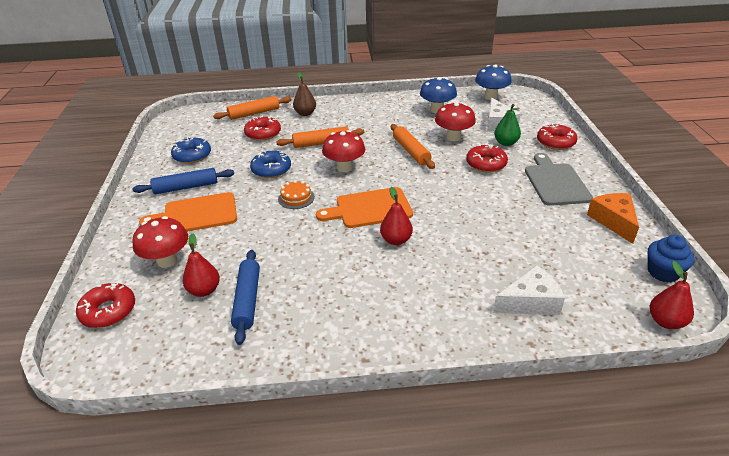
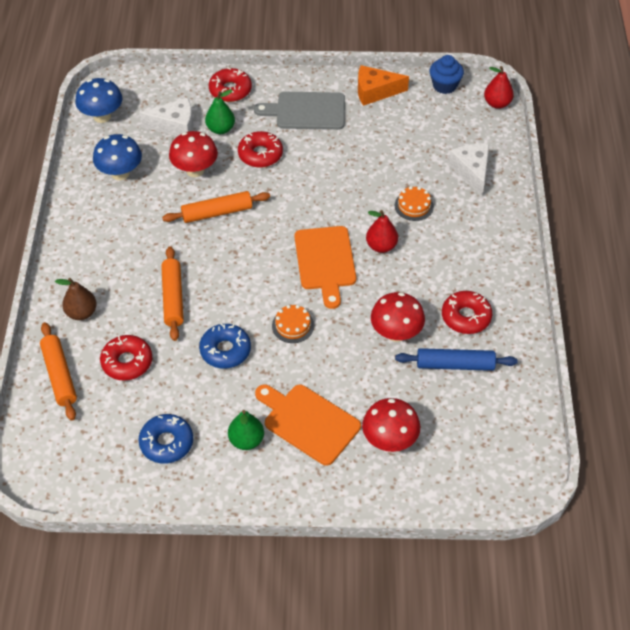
camera: 85 degrees left, 15 degrees up
(108, 311) = (461, 481): red donut -> red donut (466, 317)
(186, 187) = (246, 440): blue rolling pin -> green pear
(196, 214) = (308, 422): orange cutting board -> orange cutting board turned 135 degrees clockwise
(204, 290) = (438, 401): red pear -> none
(344, 167) = (238, 277): red mushroom -> red mushroom (396, 333)
(458, 259) = (414, 206): none -> orange cake

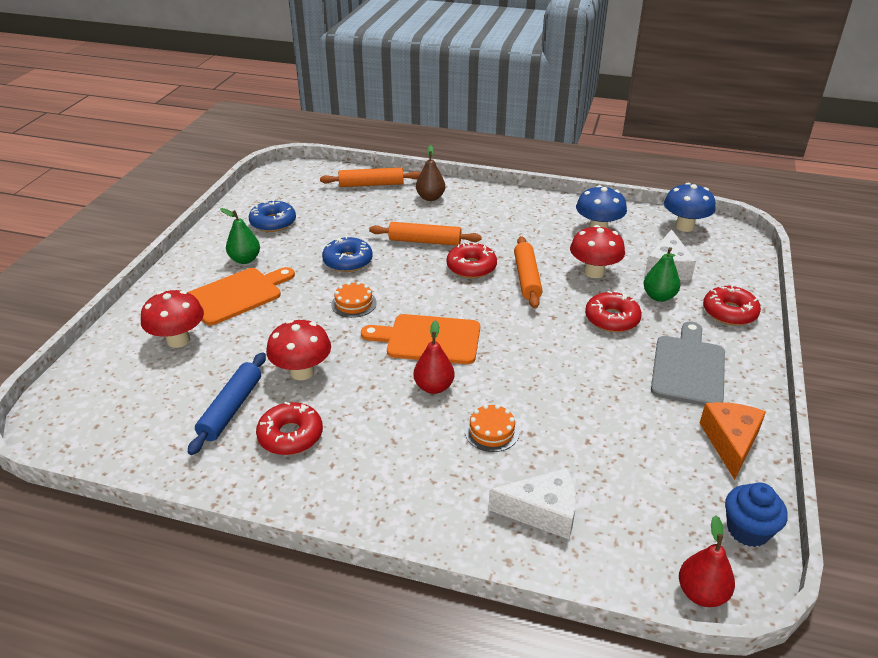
camera: 105 degrees right, 15 degrees down
(127, 362) = (366, 213): red donut -> red donut (471, 267)

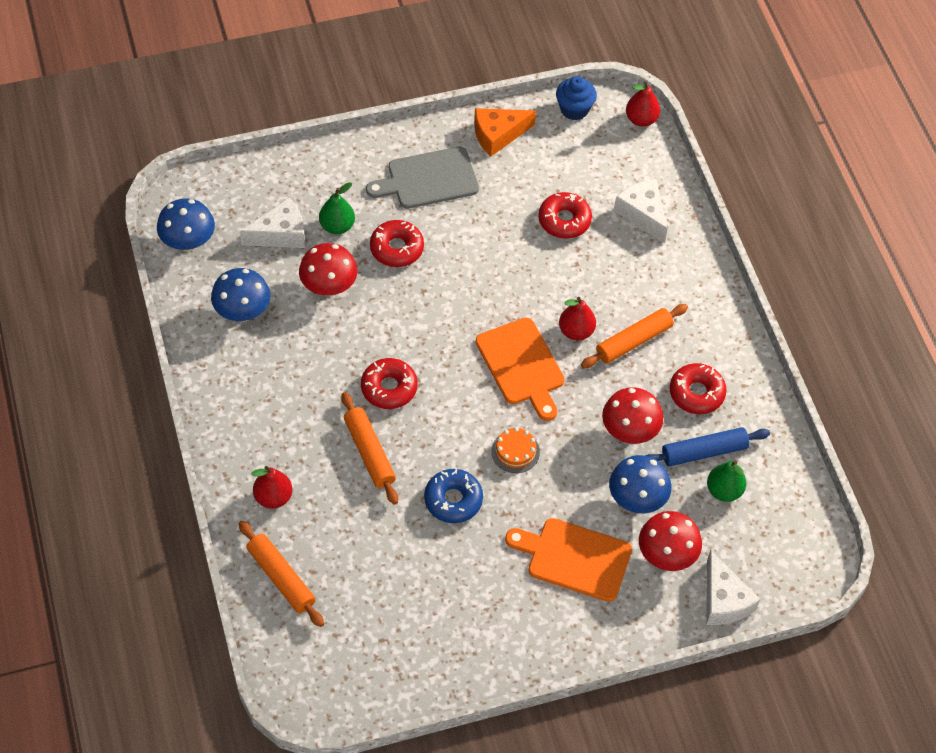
camera: 125 degrees left, 20 degrees up
(106, 352) = (723, 600): none -> white cheese
(240, 347) = (637, 499): none -> blue mushroom
(245, 259) = (517, 597): green pear -> green pear (724, 490)
(273, 222) = (432, 623): blue donut -> none
(430, 198) = (273, 497): brown pear -> red pear
(491, 431) = (594, 272): orange cake -> none
(527, 278) = (376, 335): orange rolling pin -> orange rolling pin (633, 341)
(729, 312) = (328, 171): red donut -> red donut (564, 220)

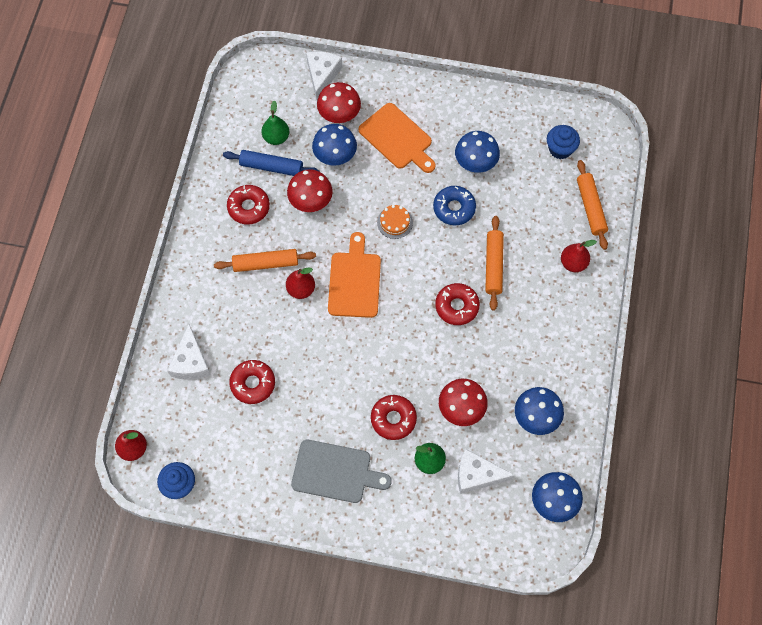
camera: 150 degrees left, 10 degrees up
(356, 641) = (560, 149): none -> blue cupcake
(457, 570) = (475, 163): none -> blue mushroom
(498, 135) = (256, 489): orange cheese -> none

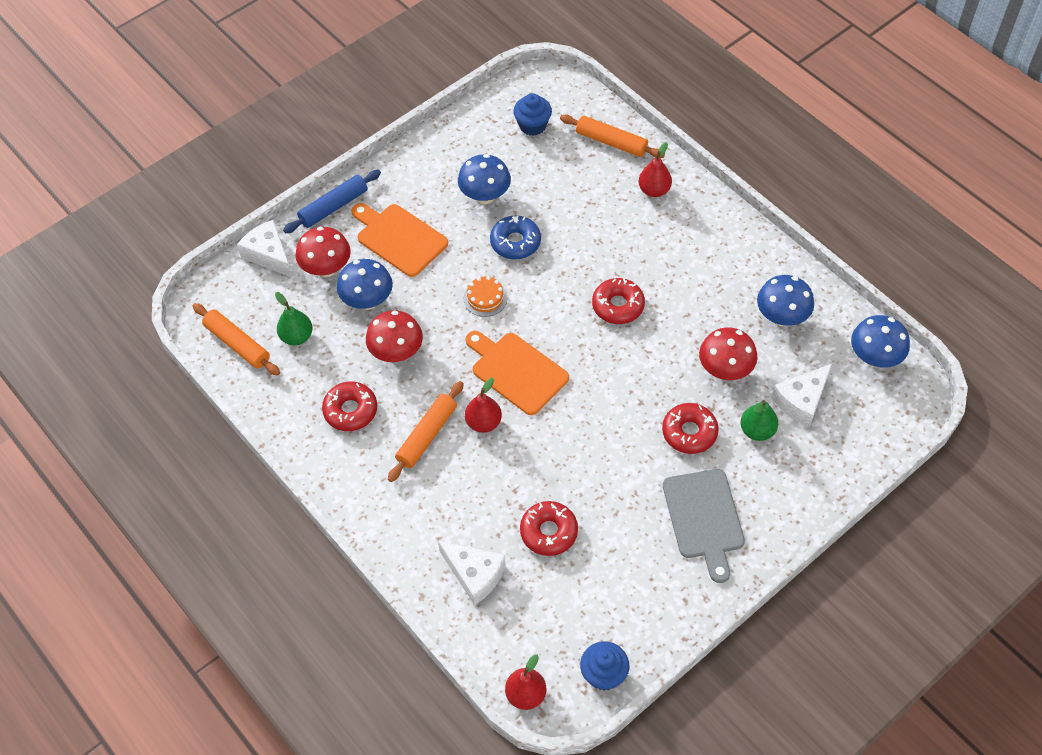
camera: 50 degrees left, 10 degrees down
(271, 167) = (325, 362): blue rolling pin -> blue rolling pin (334, 207)
(335, 472) = (704, 518): grey cutting board -> grey cutting board turned 120 degrees clockwise
(397, 138) = (399, 238): orange cutting board -> orange cutting board turned 135 degrees counterclockwise
(493, 265) = (602, 250): orange rolling pin -> orange rolling pin (237, 344)

